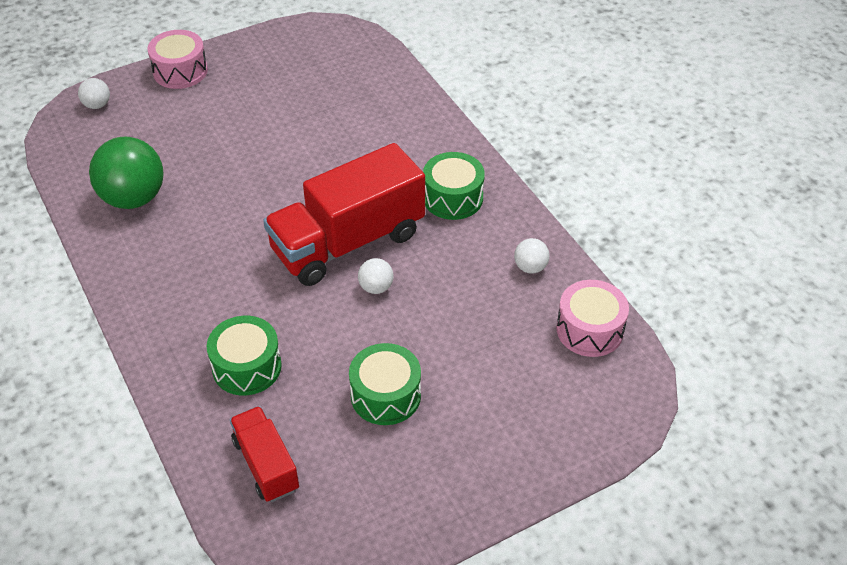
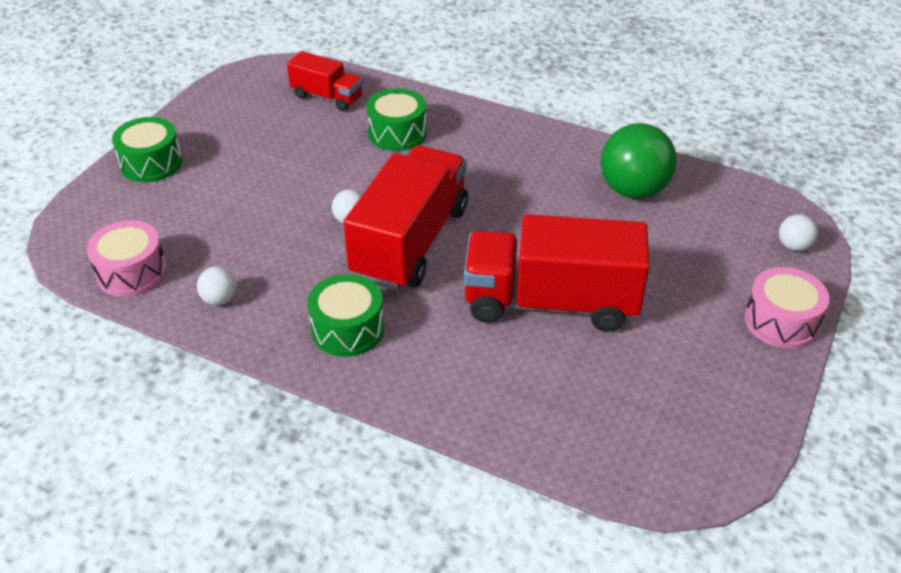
camera: 145 degrees right, 5 degrees down
(300, 148) = (551, 303): none -> red truck
(385, 395) = (277, 160): green drum -> green drum (151, 163)

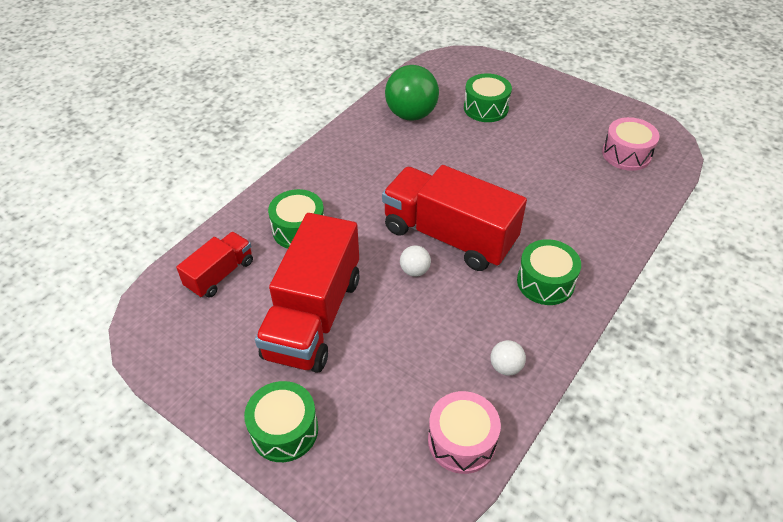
camera: 80 degrees left, 5 degrees up
(551, 303) = (523, 172): red truck -> red truck (313, 316)
(682, 259) = (486, 108): none -> green drum
(781, 321) = (545, 84): pink drum -> pink drum (626, 154)
(793, 246) = (480, 64): white ball -> none

